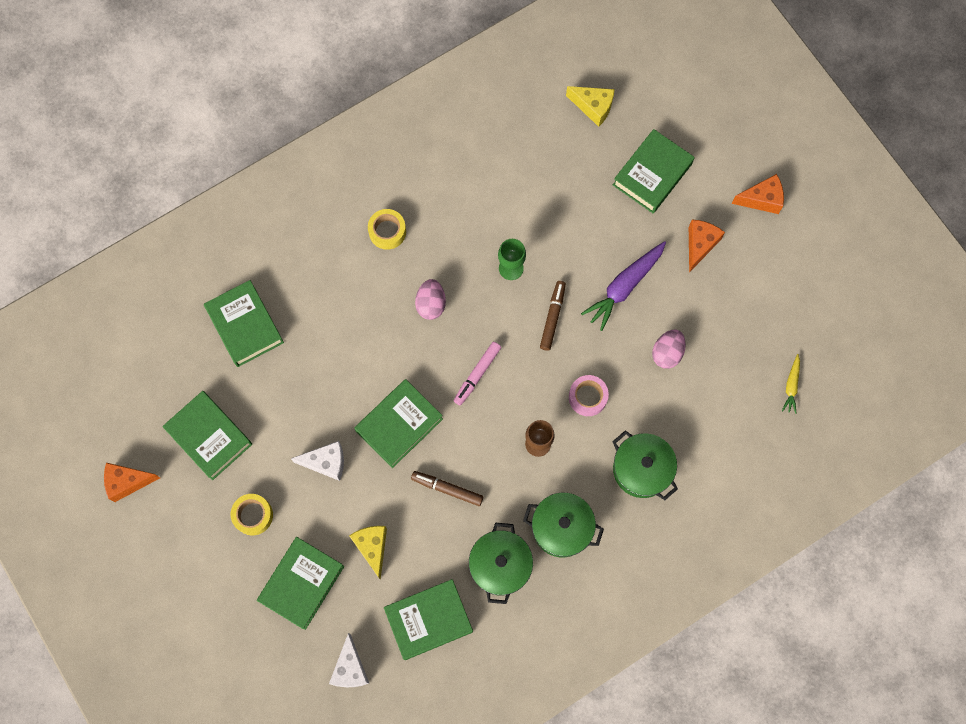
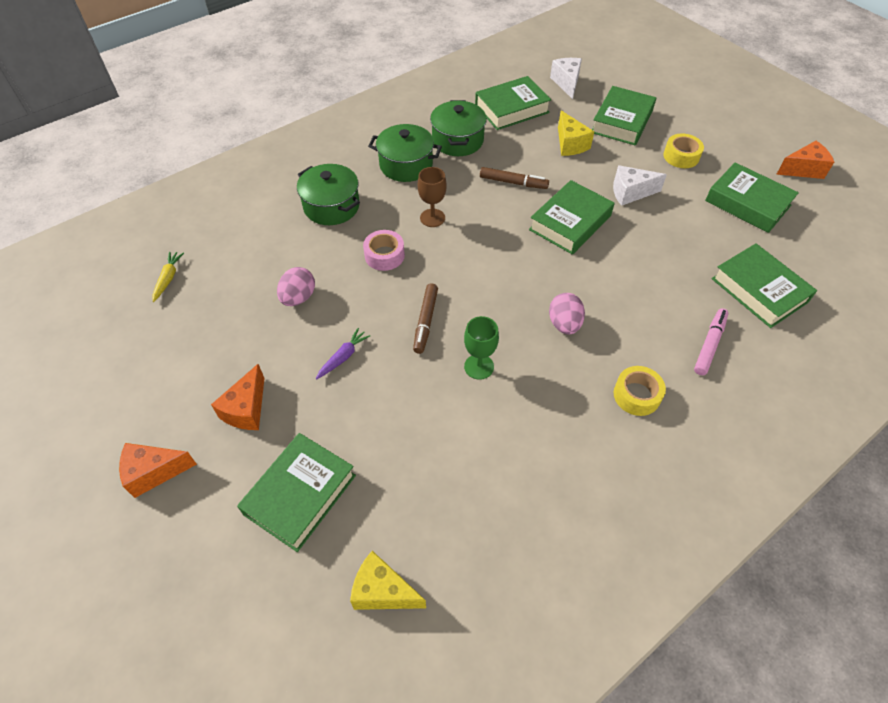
camera: 175 degrees right, 20 degrees down
(477, 374) = (501, 266): pink marker -> pink marker (709, 345)
(624, 287) = (343, 357): purple carrot -> purple carrot, size x0.53

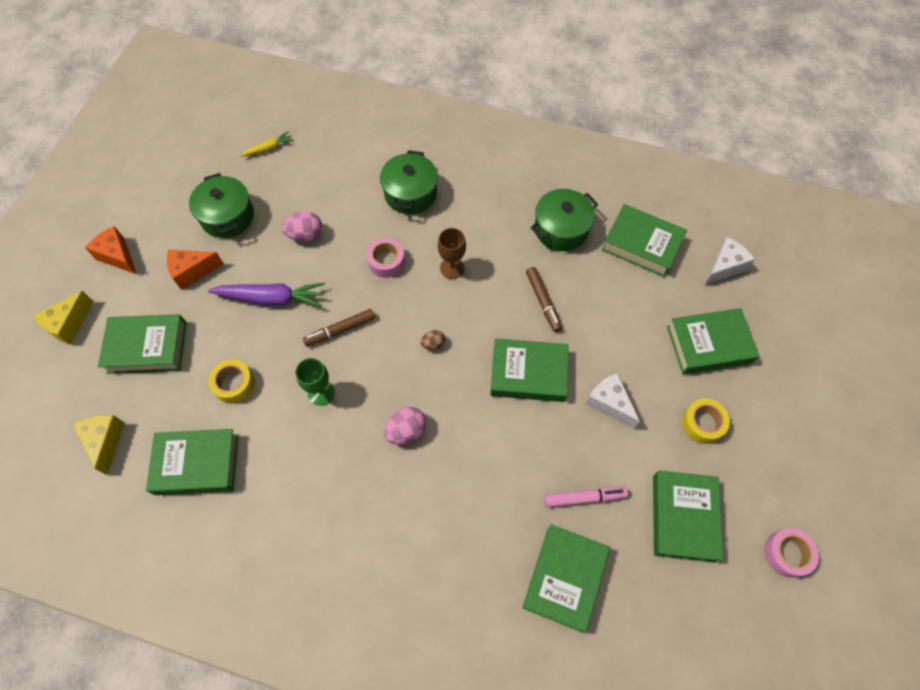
camera: 55 degrees right, 10 degrees up
(343, 357) = (271, 298): purple carrot -> purple carrot, size x1.89
(406, 165) = (498, 211): green pot -> green pot (227, 216)
(478, 509) = (197, 464): none -> green book
(495, 265) = (433, 344): none -> brown egg
(570, 144) = (634, 318): yellow cheese -> yellow cheese (69, 324)
(636, 395) = (368, 525): yellow tape -> yellow tape (234, 384)
(709, 345) = (464, 561): pink marker -> pink marker (584, 498)
(803, 170) = (787, 554): orange cheese -> pink tape

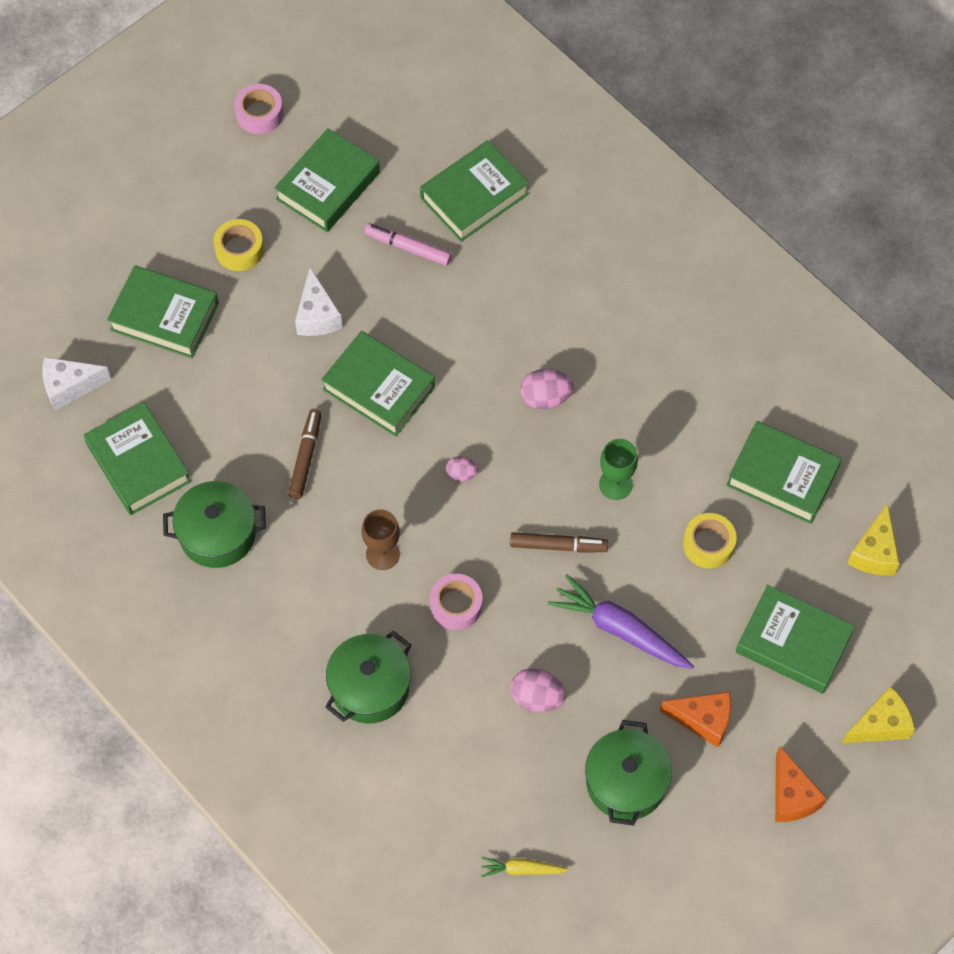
camera: 150 degrees left, 0 degrees up
(433, 344) = (461, 474): brown egg -> pink egg

